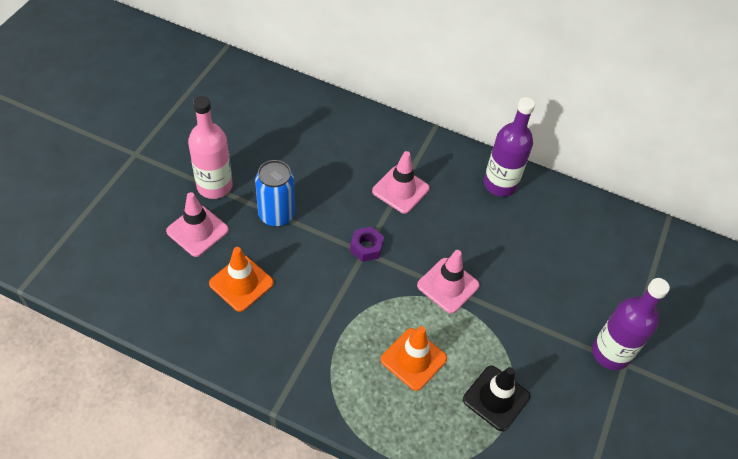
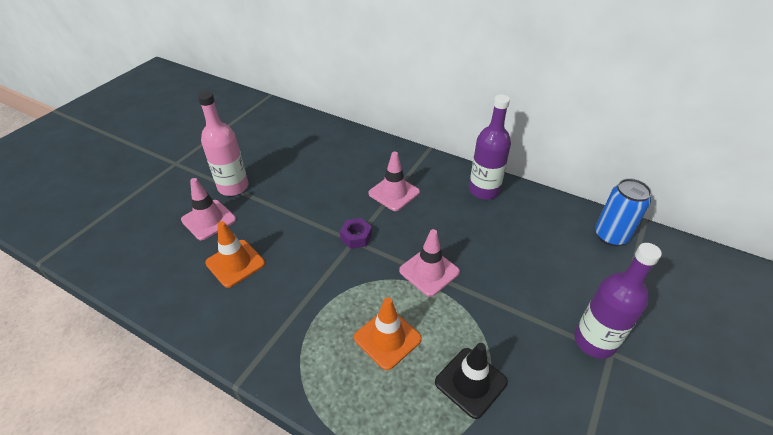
camera: 10 degrees right, 10 degrees down
(276, 215) = (280, 209): blue can -> blue can (610, 236)

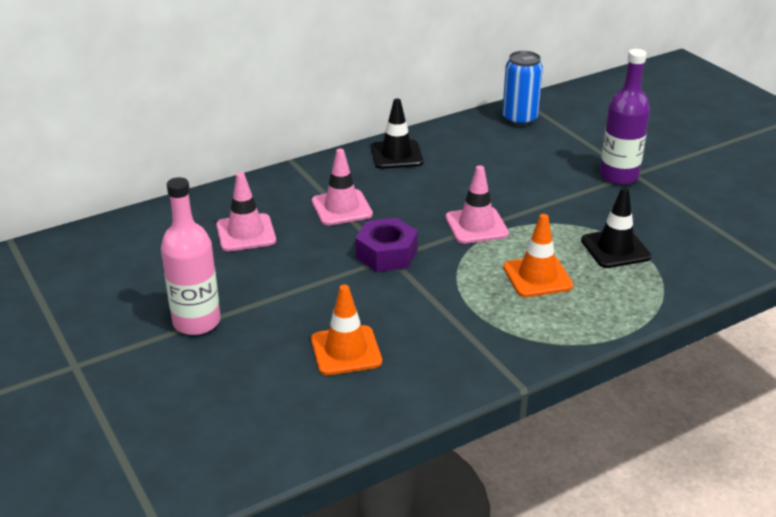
camera: 60 degrees left, 10 degrees down
(209, 220) = (243, 357): pink traffic cone -> pink traffic cone (246, 233)
(356, 237) = (386, 254): purple nut -> purple nut, size x1.53
(484, 190) = (396, 155): purple bottle -> black traffic cone

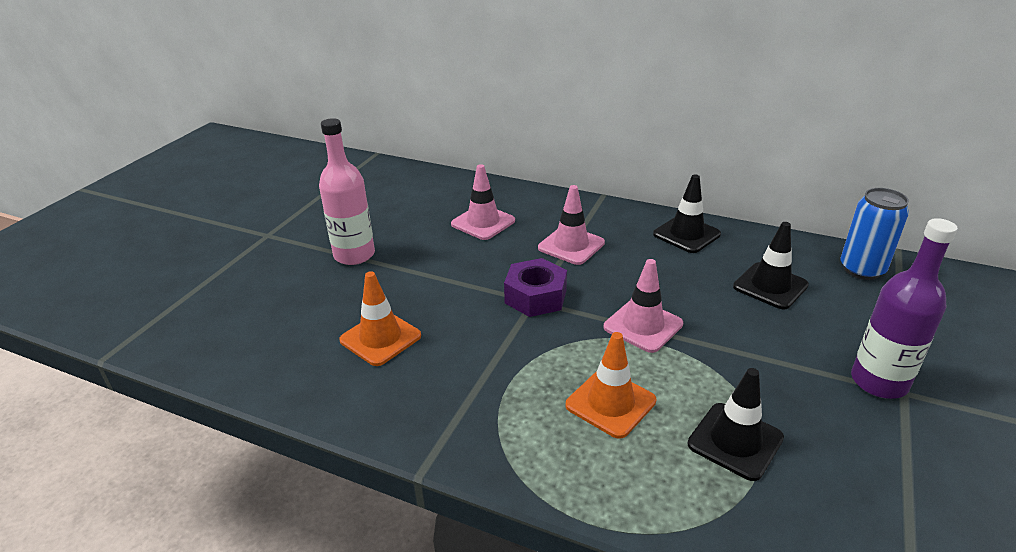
camera: 55 degrees right, 0 degrees up
(495, 158) = (770, 286): none -> black traffic cone

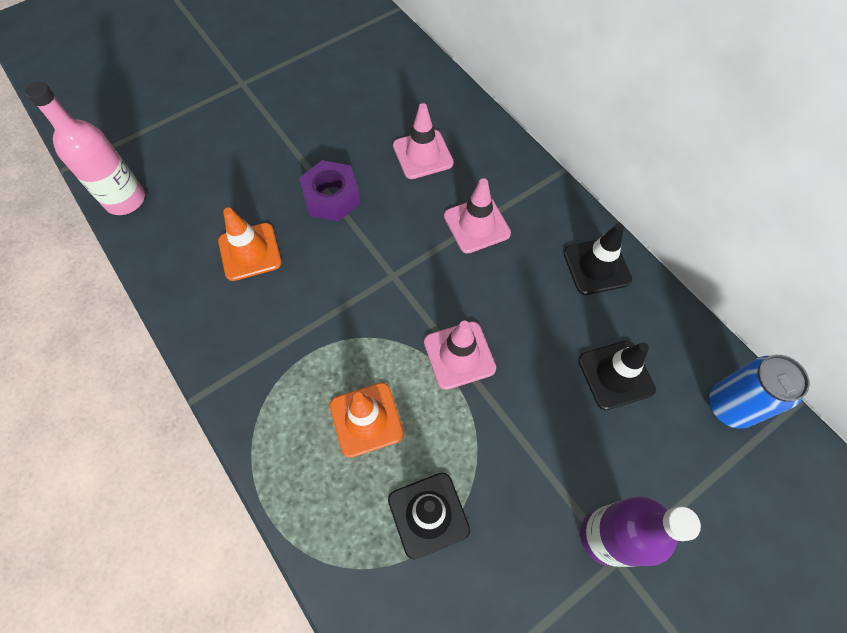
camera: 30 degrees right, 30 degrees up
(354, 255) = (291, 143): pink bottle -> pink bottle (125, 200)
(535, 296) = (398, 271): purple nut -> purple nut (332, 197)

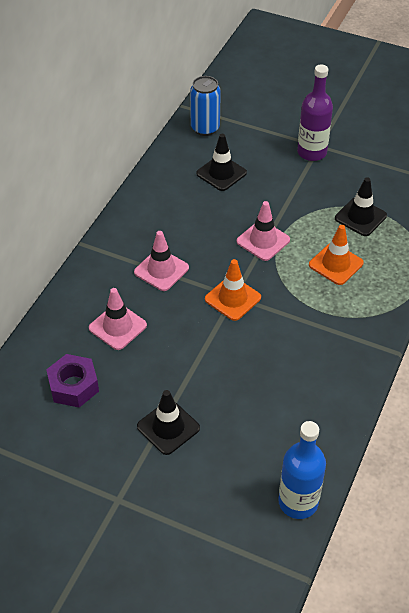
camera: 120 degrees left, 15 degrees down
(125, 200) = (298, 502): pink bottle -> blue bottle
(250, 252) = (277, 385): orange traffic cone -> orange traffic cone (232, 298)
(332, 197) = (196, 362): purple nut -> purple nut (73, 386)
(596, 266) = (152, 202): black traffic cone -> black traffic cone (168, 427)

